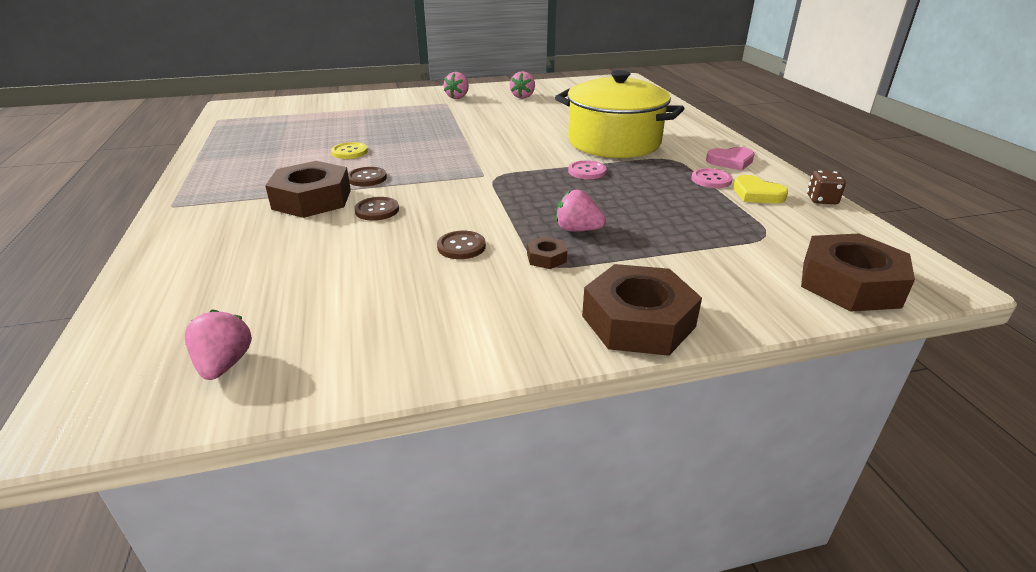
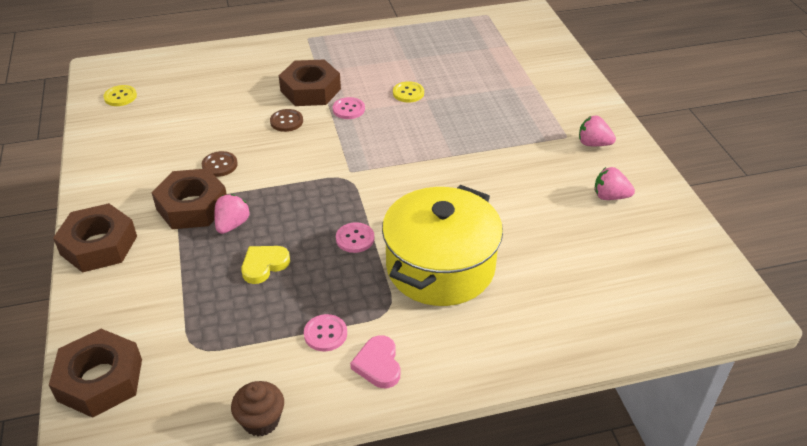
camera: 90 degrees right, 10 degrees up
(224, 364) = (120, 97): pink strawberry -> yellow button
(367, 178) = (348, 109): brown button -> pink button
(546, 258) = (192, 206): brown nut -> brown nut, size x2.25
(756, 194) = (284, 364): yellow heart -> yellow heart (264, 265)
(822, 200) = (261, 421): brown dice -> brown cupcake

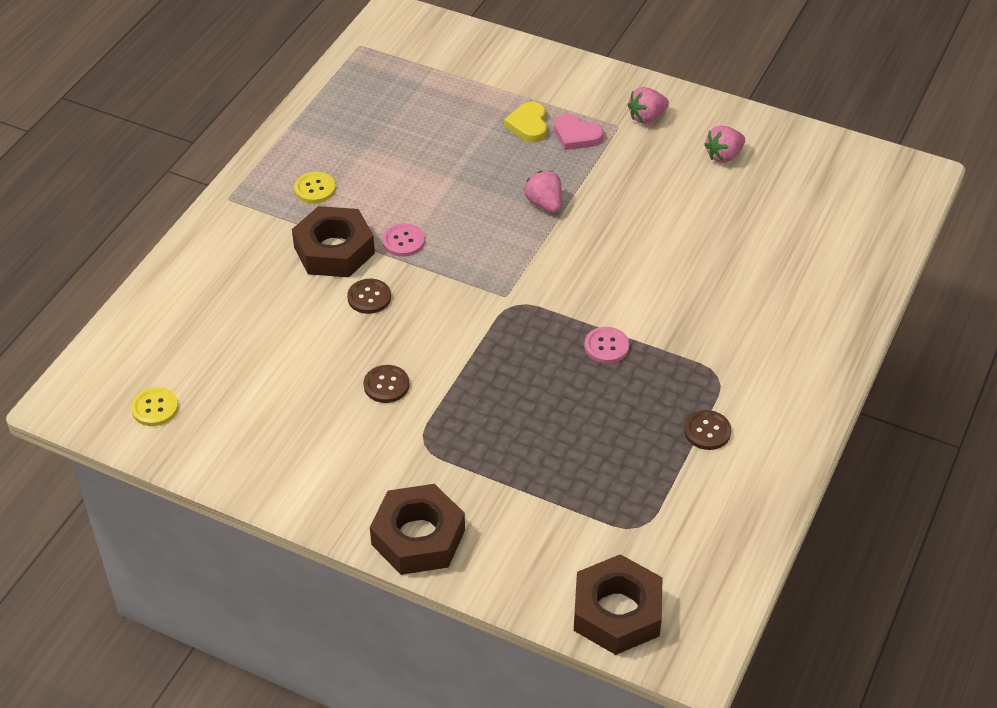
camera: 50 degrees left, 5 degrees up
(192, 206) = (432, 438): brown nut -> none
(232, 225) = (494, 421): pink strawberry -> pink strawberry (544, 204)
(261, 421) = (766, 523): brown cupcake -> none
(264, 265) = (578, 427): yellow heart -> yellow heart (528, 125)
(325, 334) = (707, 431): pink button -> brown button
(378, 364) = (774, 417): pink heart -> pink heart (576, 135)
(408, 93) = (427, 184): yellow button -> yellow button (315, 189)
(440, 267) = (700, 313): yellow pot -> none

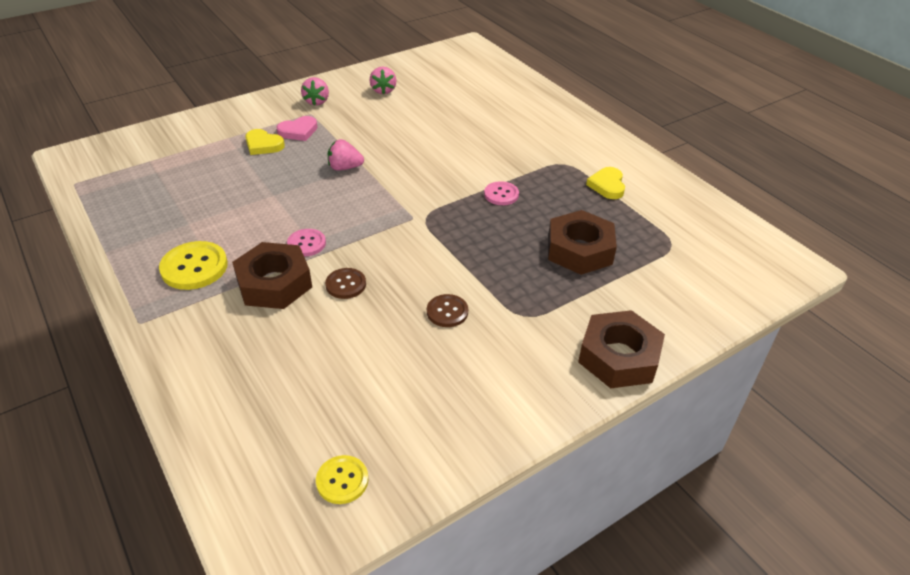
camera: 60 degrees left, 5 degrees down
(315, 189) = (194, 267): yellow button -> yellow button, size x1.63
(617, 612) = (743, 284): brown nut -> brown nut (579, 250)
(707, 431) = (607, 185): brown button -> yellow heart

